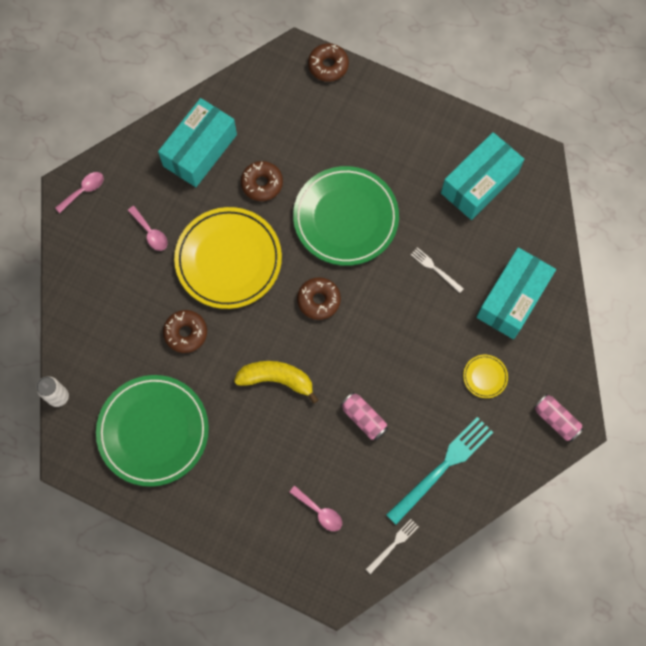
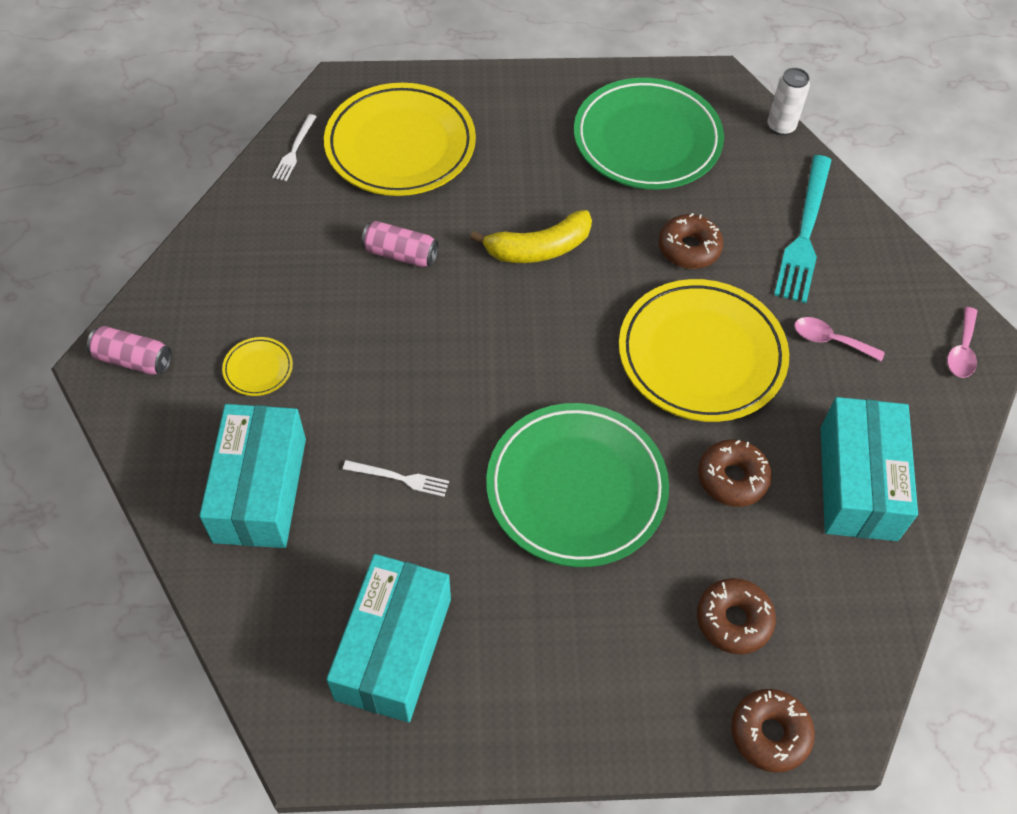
camera: 150 degrees right, 15 degrees down
(319, 300) = (544, 360): brown donut -> brown donut (733, 620)
(320, 512) = (400, 145): pink spoon -> yellow plate
(442, 467) = (270, 245): turquoise fork -> turquoise fork (805, 233)

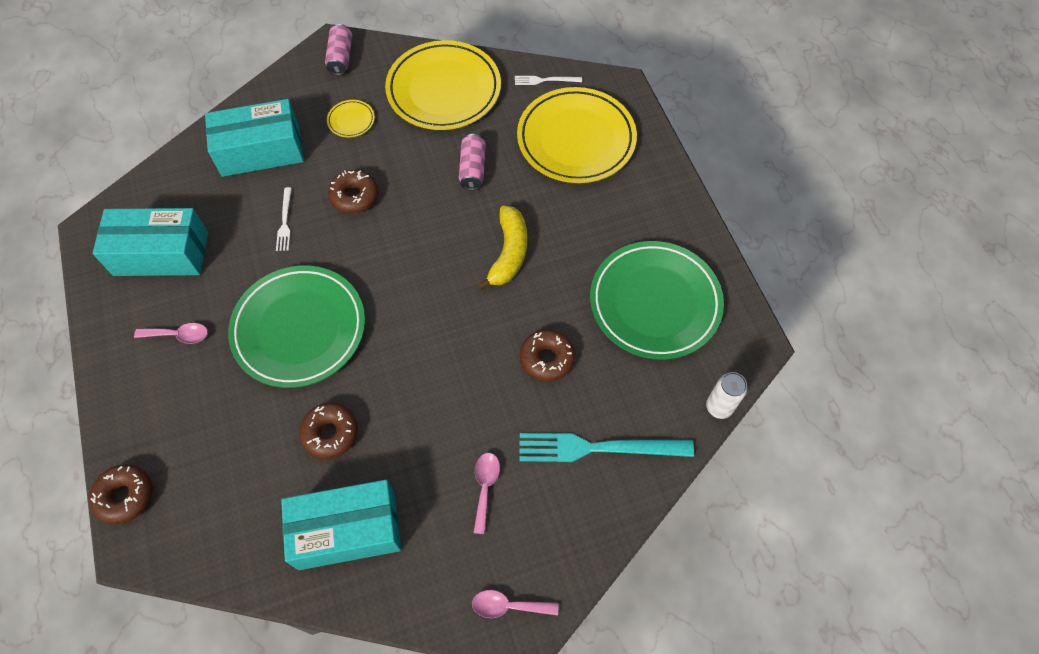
camera: 75 degrees right, 5 degrees up
(539, 248) = (508, 253): yellow banana -> yellow banana turned 135 degrees counterclockwise
(542, 639) = (179, 335): none -> pink spoon
(701, 355) = (440, 389): yellow plate -> yellow plate (444, 90)
(733, 620) = (210, 456): brown donut -> brown donut (354, 196)

